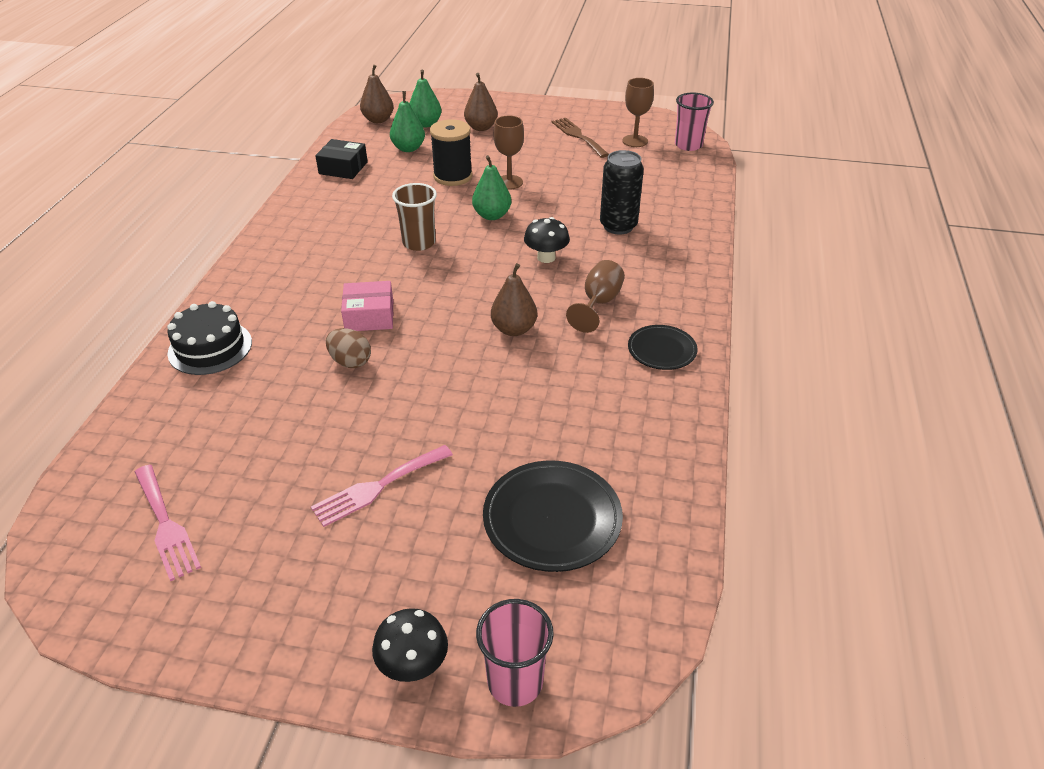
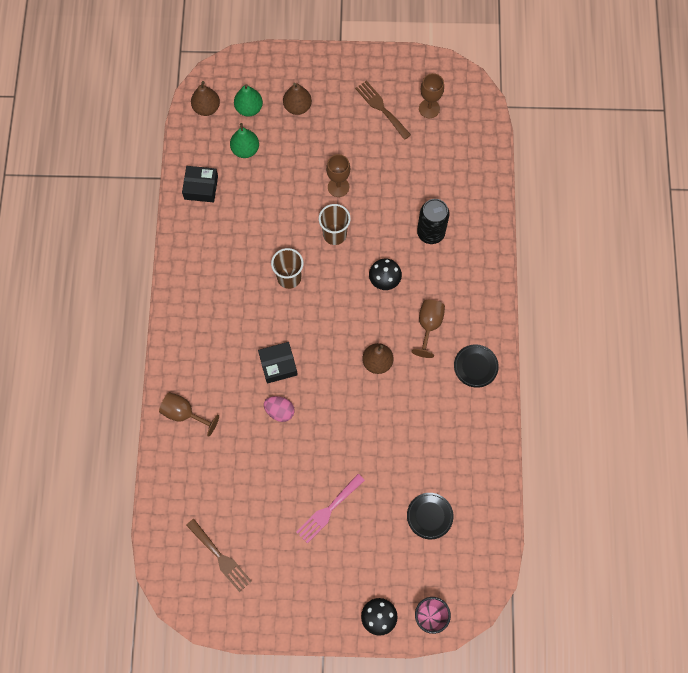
camera: 10 degrees left, 30 degrees up
(166, 525) = (220, 557): pink fork -> brown fork
(210, 347) = (184, 413): black cake -> brown goblet
(350, 362) = (279, 411): brown egg -> pink egg
(369, 316) = (278, 365): pink box -> black box
(453, 176) = (292, 185): black spool -> none
(492, 215) = (334, 234): green pear -> brown cup
(552, 519) = (429, 516): black plate -> black plate, size x0.61
(688, 145) = (473, 108): pink cup -> none

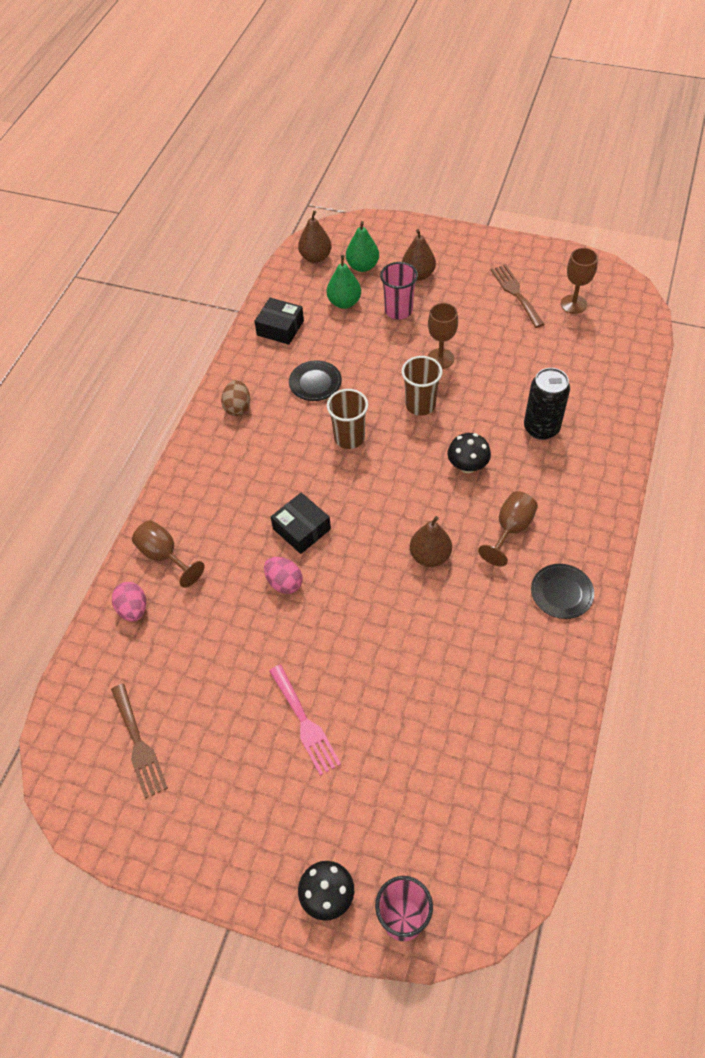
camera: 20 degrees right, 15 degrees down
(177, 461) = (133, 609): none -> pink egg
(193, 272) = (238, 407): none -> brown egg
(278, 365) = (302, 529): black box -> black box turned 45 degrees clockwise
(292, 147) = (398, 310): none -> pink cup
(328, 510) = (305, 723): pink fork -> pink fork turned 90 degrees counterclockwise
(429, 516) = (445, 770): black plate -> black plate (315, 383)

